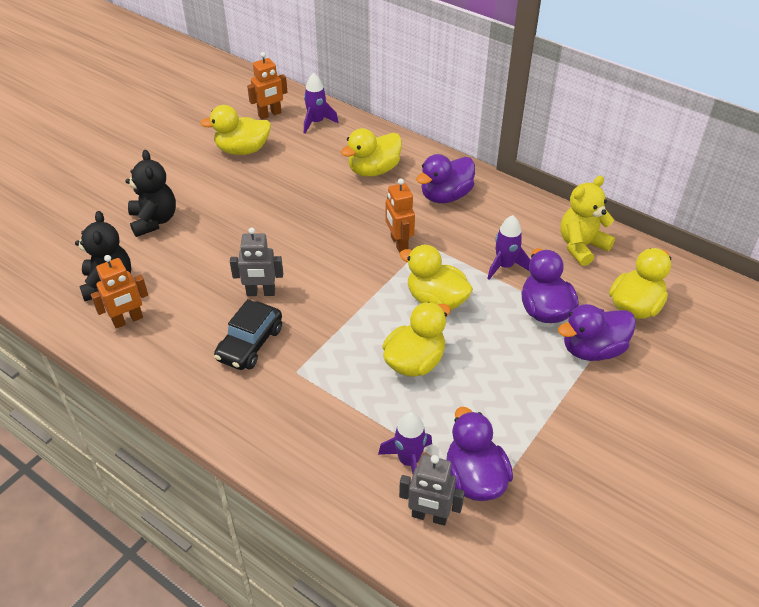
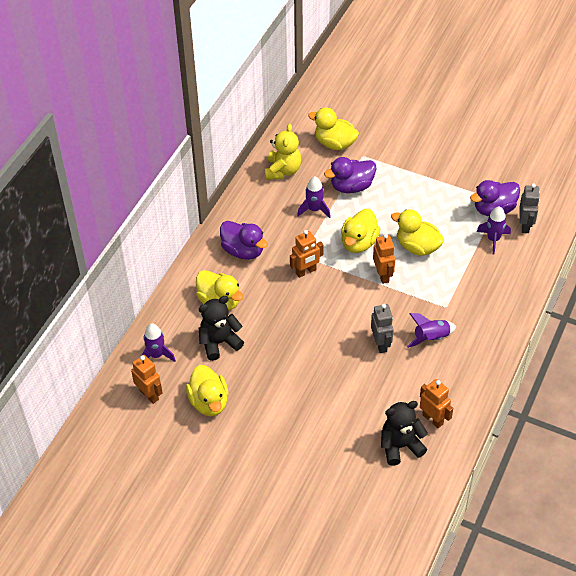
camera: 100 degrees left, 5 degrees up
(154, 221) = (320, 439): black teddy bear -> black teddy bear (219, 342)
(250, 344) = (431, 338): black car -> purple rocket
(372, 315) = (383, 275): none -> orange robot
(581, 246) = (283, 170): yellow teddy bear -> yellow teddy bear turned 120 degrees counterclockwise
(592, 349) = (379, 162): purple duck -> none

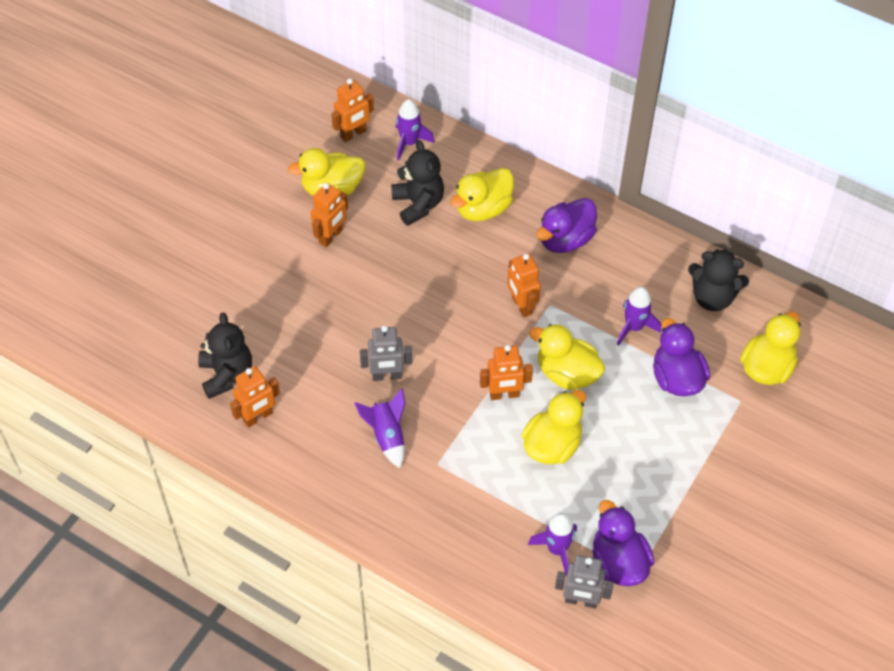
camera: 95 degrees right, 5 degrees up
(258, 396) = (331, 236): none -> orange robot
(283, 170) = (712, 297): yellow teddy bear -> black teddy bear

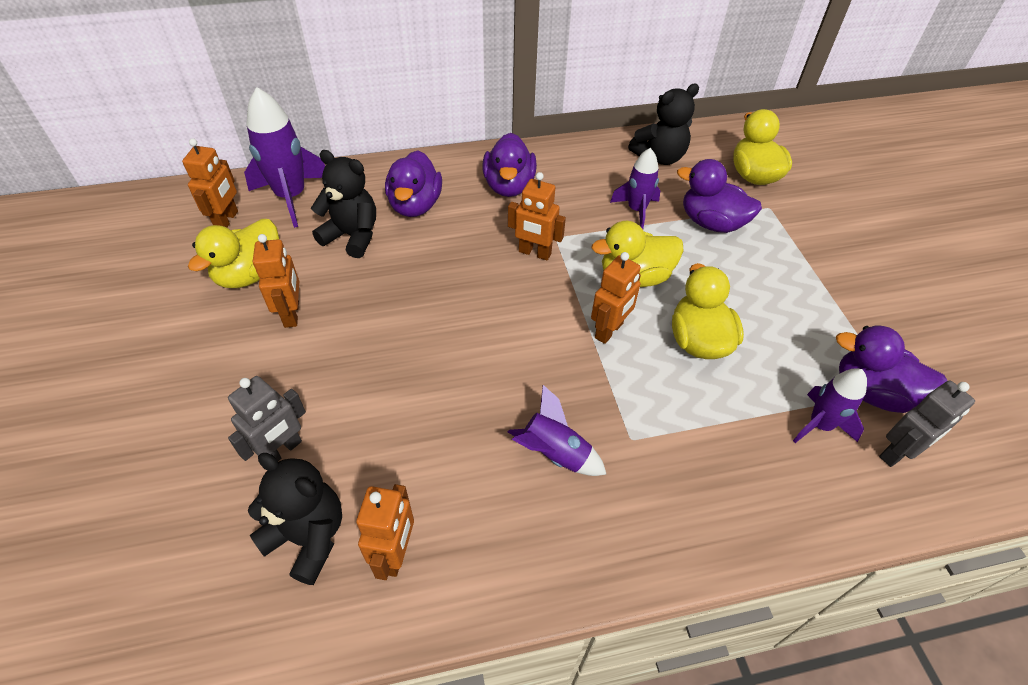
camera: 45 degrees left, 5 degrees down
(387, 376) = (488, 397): grey robot -> grey robot (282, 451)
(409, 143) = (291, 197): purple rocket -> purple rocket, size x1.62
(483, 209) = (415, 205): yellow duck -> purple duck

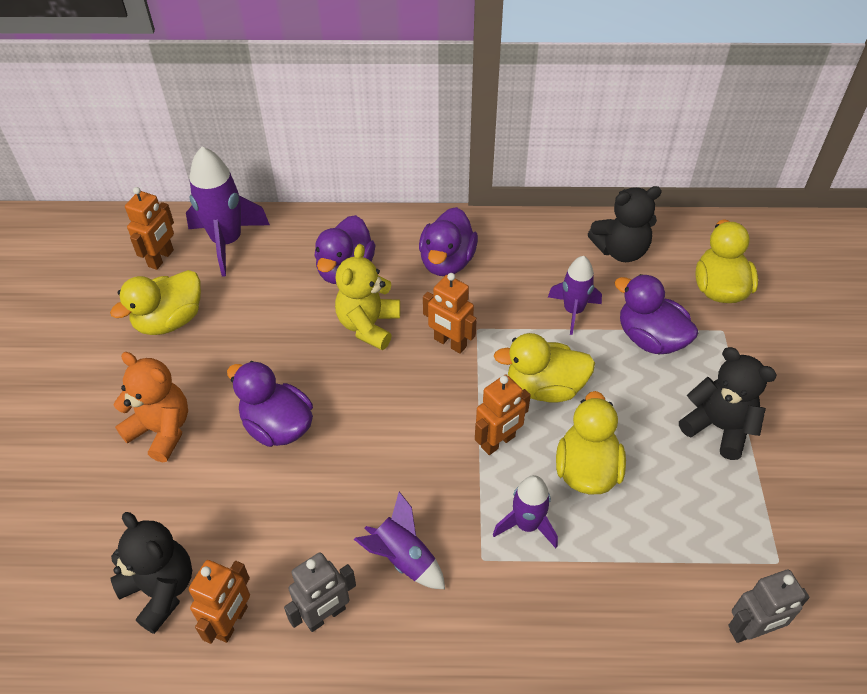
camera: 15 degrees right, 0 degrees up
(268, 377) = (161, 430): none -> orange teddy bear
(282, 451) = (157, 504): grey robot -> grey robot (325, 615)
(292, 314) = (198, 369): orange robot -> none
(352, 236) = (275, 295): black teddy bear -> black teddy bear (718, 427)
(452, 249) = (368, 325): none -> yellow teddy bear
(819, 425) = (680, 584): purple rocket -> purple rocket (527, 525)
(872, 392) = (751, 560): purple duck -> purple duck (277, 426)

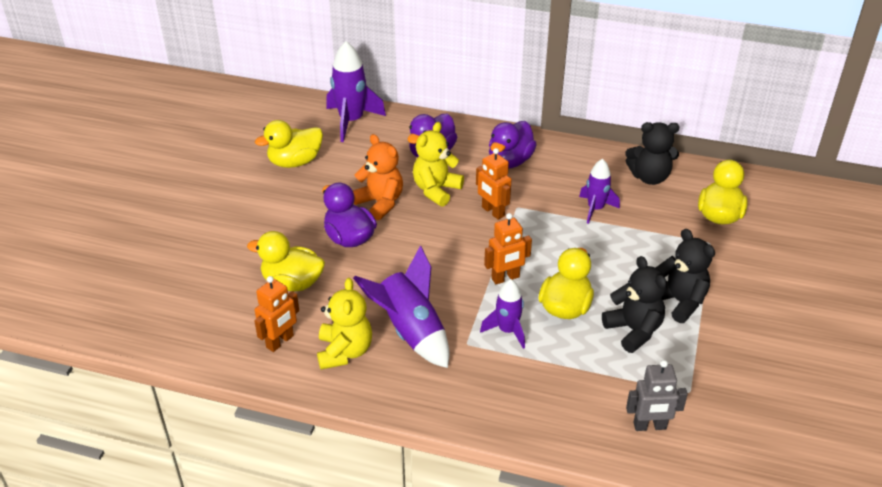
camera: 15 degrees right, 10 degrees down
(161, 258) = (301, 123): orange robot -> none
(161, 430) = (268, 225): orange teddy bear -> orange teddy bear (380, 203)
(161, 590) = (239, 314): black teddy bear -> black teddy bear (633, 330)
(325, 615) = (344, 352): grey robot -> yellow teddy bear
(403, 558) = (410, 331): purple rocket -> purple rocket, size x1.62
(544, 387) = (553, 252): yellow duck -> yellow duck (292, 283)
(650, 339) = (649, 237): purple duck -> none

